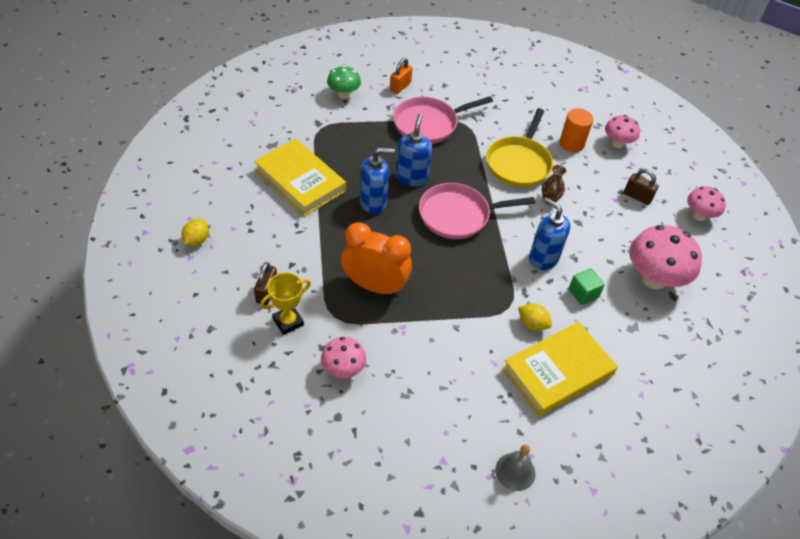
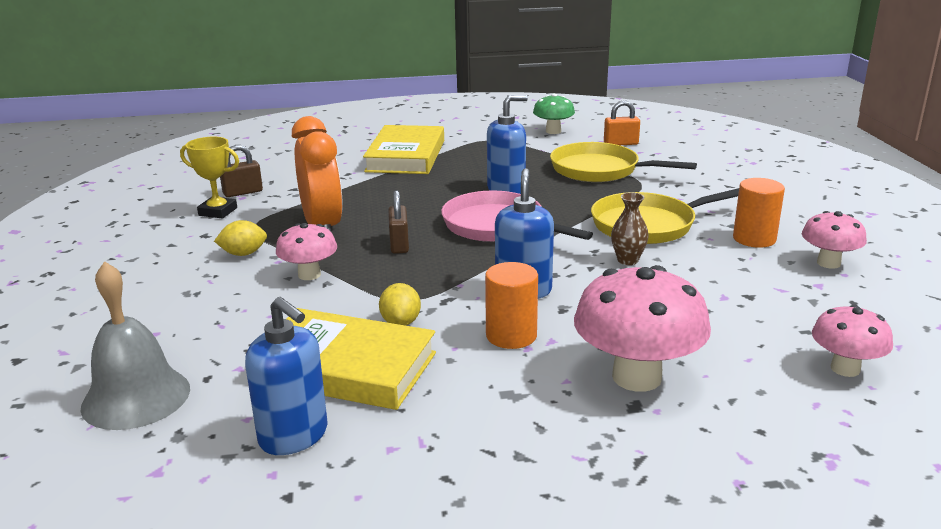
camera: 55 degrees right, 25 degrees down
(196, 240) = (265, 152): yellow lemon -> yellow lemon (243, 254)
(343, 369) = (186, 253): pink mushroom -> pink mushroom (309, 275)
(373, 202) = (437, 188): blue soap dispenser -> blue soap dispenser (294, 436)
(429, 124) = (600, 170): pink pan -> yellow pan
(515, 471) = (136, 397): grey bell -> grey bell, size x1.62
(583, 293) = (511, 336): green cube -> orange cylinder
(637, 197) = (766, 309): brown padlock -> brown padlock (399, 245)

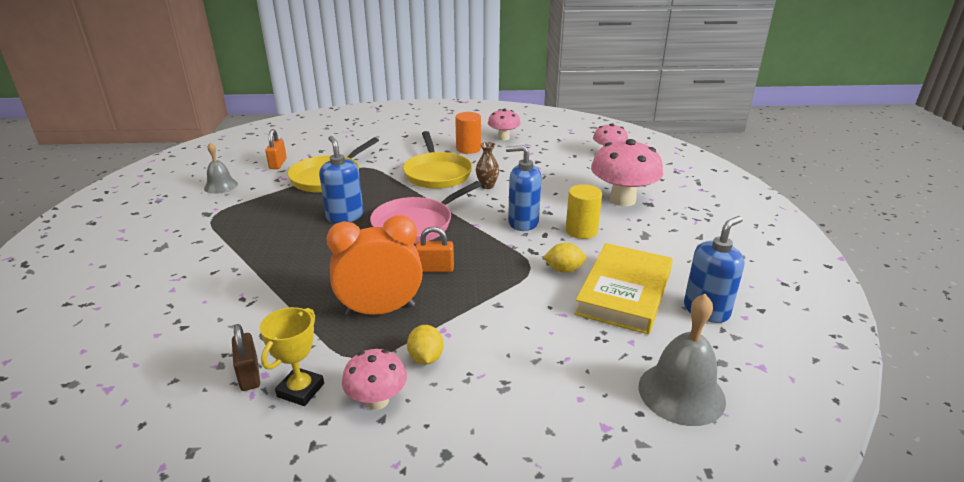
camera: 85 degrees left, 5 degrees up
(309, 275) = (481, 314): pink mushroom -> pink mushroom (377, 400)
(399, 245) = (435, 269): brown padlock -> orange padlock
(406, 156) = (219, 262): yellow book -> none
(511, 336) = (581, 231): orange cylinder -> yellow cylinder
(553, 131) = (221, 186): green mushroom -> grey bell

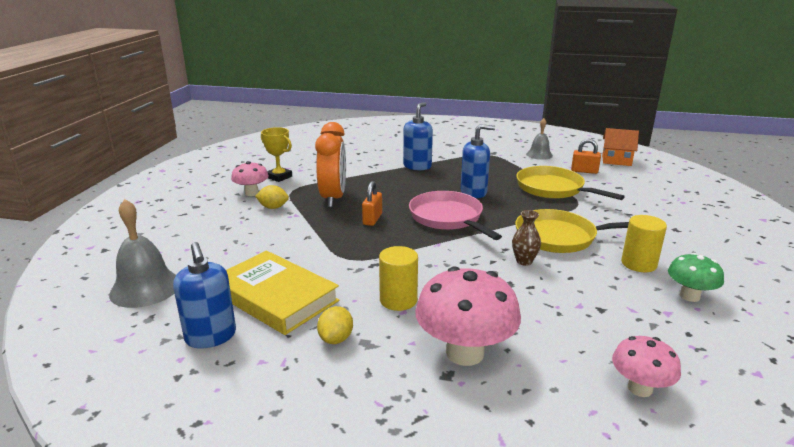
camera: 105 degrees right, 5 degrees down
(246, 149) = (616, 160): none -> orange house
(249, 375) = (303, 167): brown padlock -> none
(468, 149) = (638, 264): orange cylinder -> yellow cylinder
(503, 138) = (689, 296): pink mushroom -> green mushroom
(523, 222) = (431, 268): blue soap dispenser -> blue soap dispenser (417, 166)
(564, 270) = (333, 274): yellow lemon -> yellow lemon (336, 339)

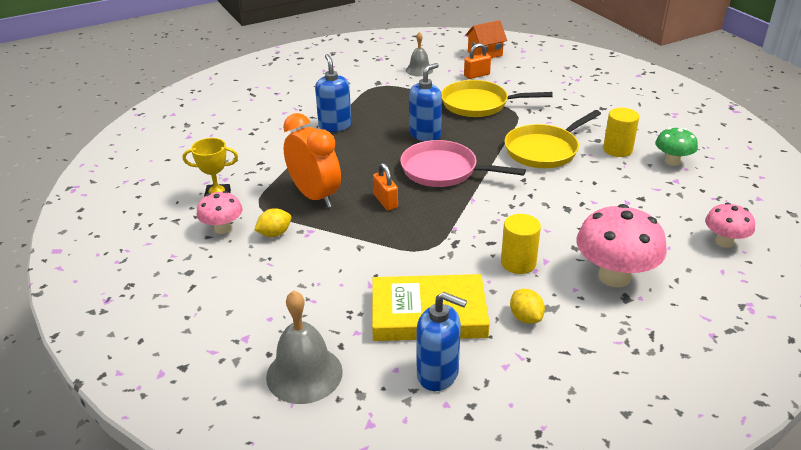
camera: 40 degrees left, 10 degrees up
(524, 261) = (550, 184): brown vase -> none

